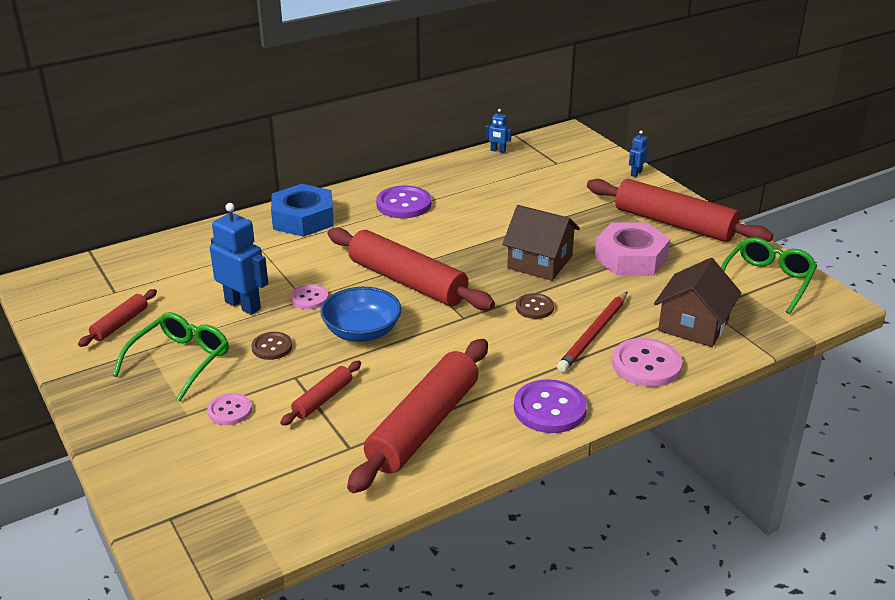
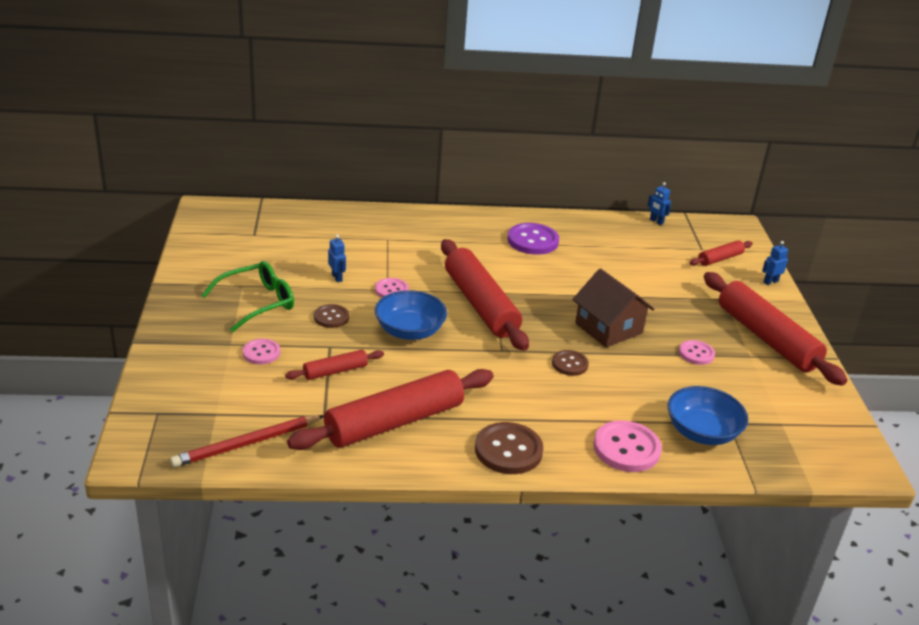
camera: 25 degrees right, 0 degrees up
(120, 324) = (238, 260): red rolling pin -> red rolling pin (720, 259)
(243, 305) = (337, 277): blue robot -> blue robot, size x0.49
(303, 219) = (440, 226): blue nut -> none
(549, 409) = (508, 450): purple button -> brown button
(594, 334) = (602, 405): red pencil -> red pencil (247, 444)
(631, 258) = (696, 354): pink nut -> pink button
(693, 325) = (702, 432): brown house -> blue bowl
(767, 280) = (813, 420): green glasses -> none

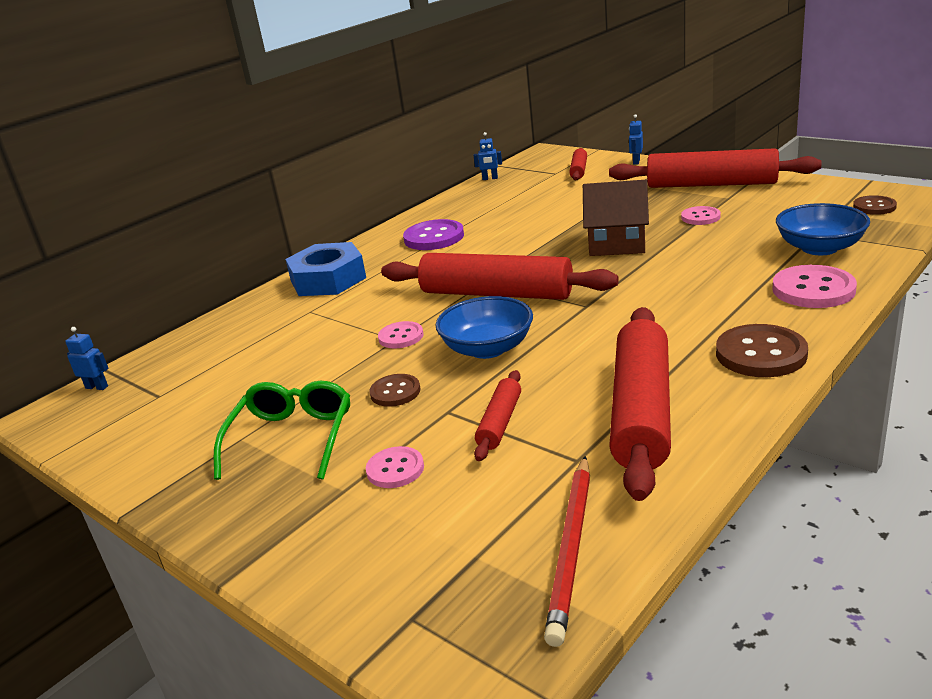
camera: 40 degrees left, 5 degrees down
(337, 277) = (328, 364): blue robot -> blue robot (97, 387)
(431, 225) = (328, 279): none -> blue nut
(569, 364) = (650, 277): brown button -> brown button (874, 207)

